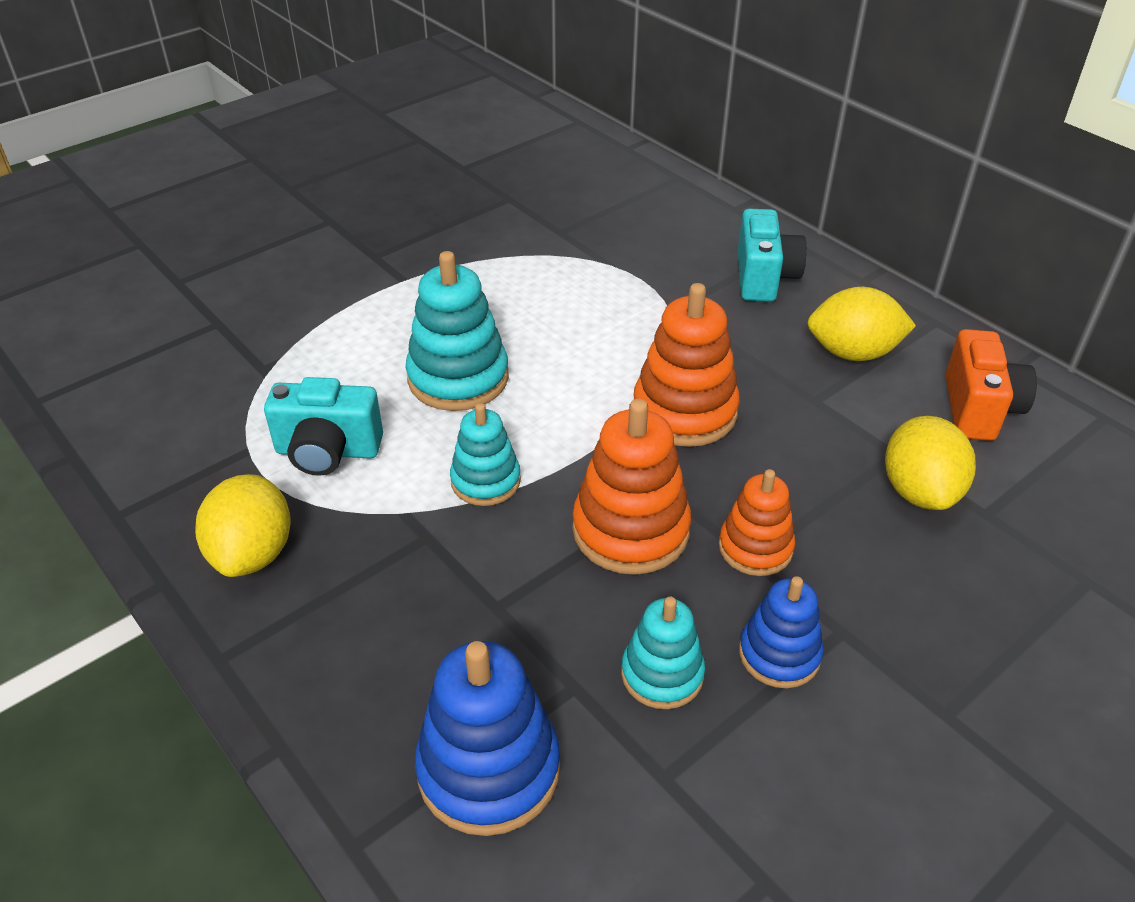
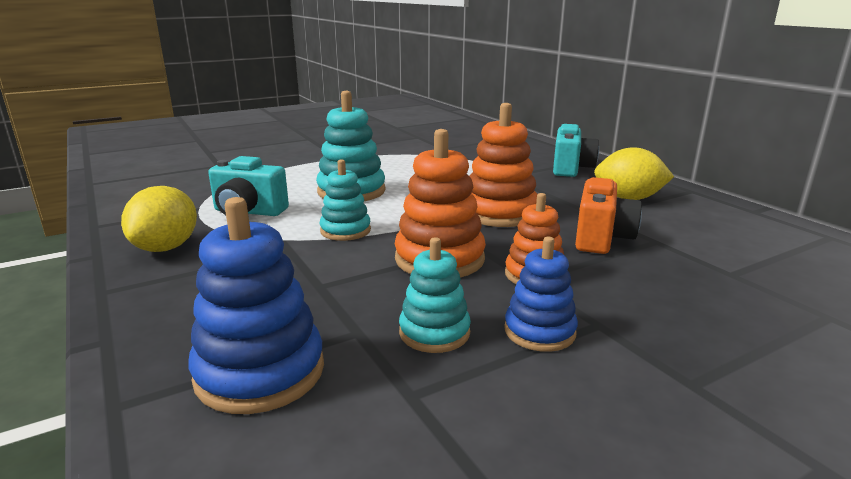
camera: 10 degrees right, 20 degrees down
(919, 491) = (674, 259): yellow lemon -> none
(978, 409) = (724, 226): orange camera -> orange camera (601, 238)

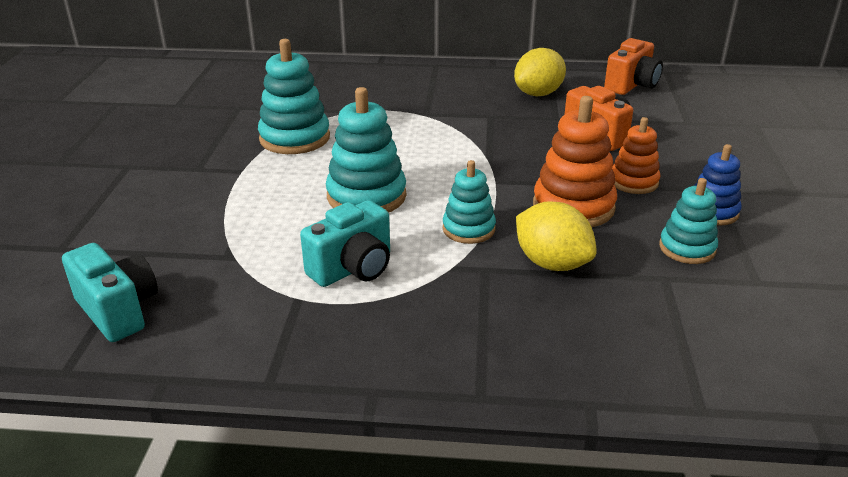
camera: 55 degrees left, 10 degrees up
(166, 247) = (401, 339): yellow lemon -> yellow lemon (552, 263)
(260, 372) = (693, 333): blue stacking toy -> none
(401, 157) = (295, 138): none -> turquoise stacking toy
(499, 213) = (509, 150): orange stacking toy -> none
(571, 169) = (446, 84): turquoise camera -> turquoise camera (118, 310)
(748, 228) = (631, 85): none -> orange camera

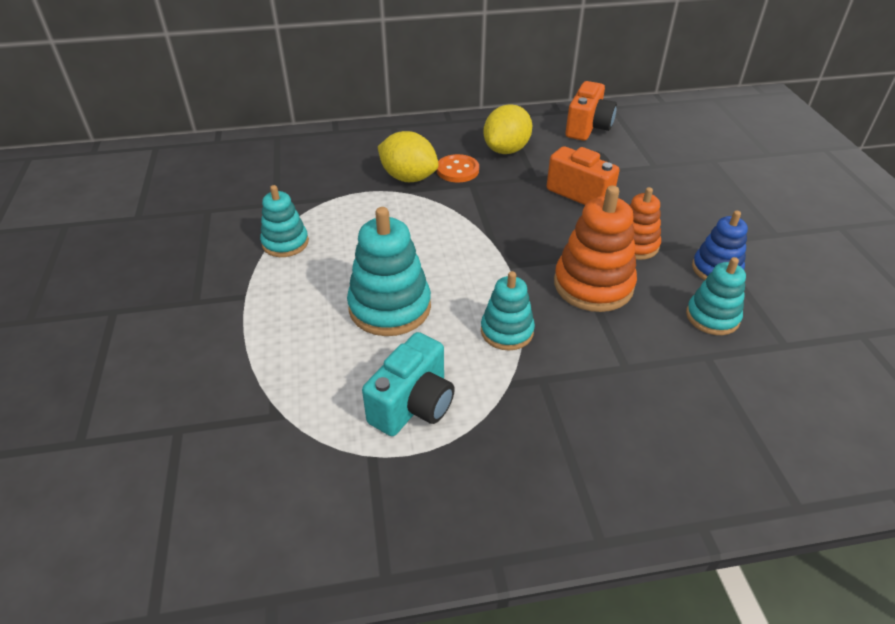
camera: 15 degrees left, 10 degrees up
(118, 310) = (181, 517): turquoise camera -> none
(295, 138) = (285, 243): turquoise stacking toy -> turquoise stacking toy, size x0.62
(481, 104) = (457, 170): none -> orange button
(552, 263) = (601, 359): yellow lemon -> yellow lemon (408, 178)

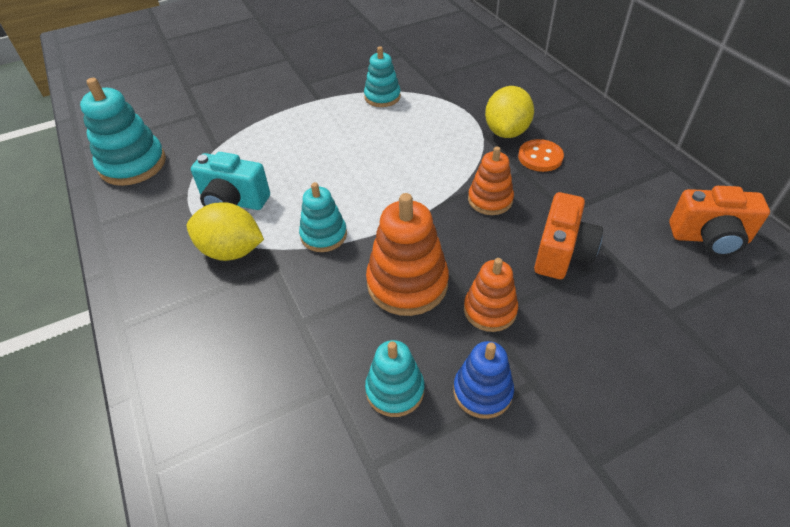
camera: 75 degrees right, 5 degrees up
(390, 307) = (330, 165): turquoise stacking toy -> turquoise stacking toy (133, 164)
(502, 212) = (490, 200): none -> orange stacking toy
(506, 150) = (603, 181): yellow lemon -> yellow lemon (231, 251)

